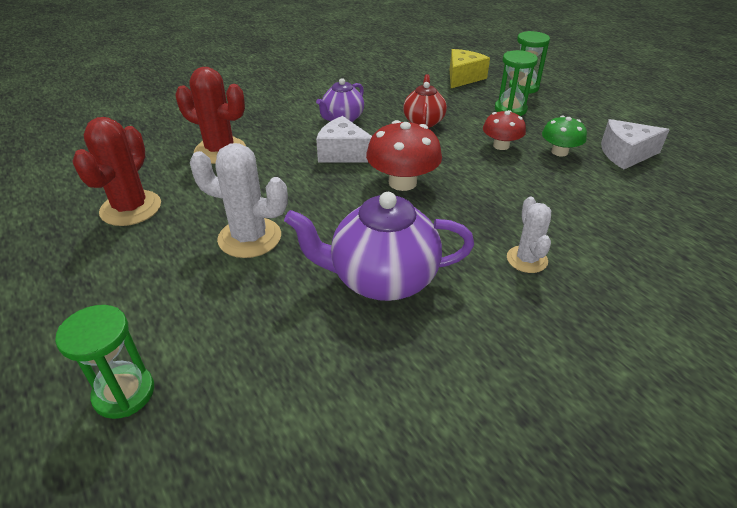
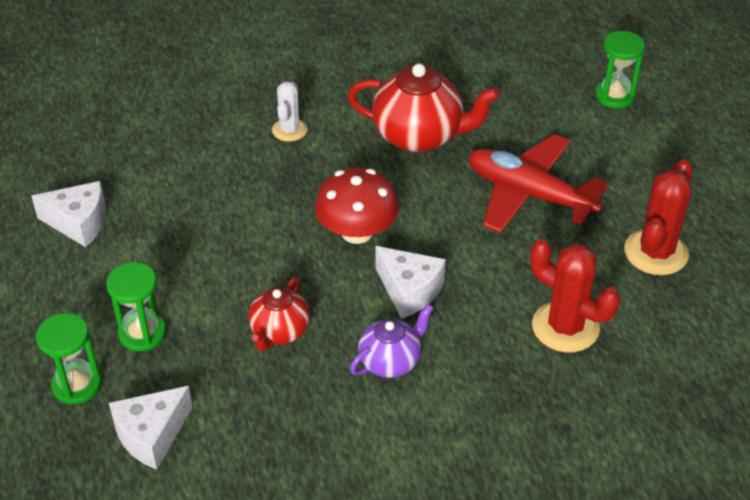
camera: 165 degrees left, 5 degrees up
(249, 238) = (529, 194): white cactus -> red plane
(382, 279) = (419, 136): purple teapot -> red teapot
(463, 78) = (151, 435): yellow cheese -> white cheese
(501, 145) = (209, 265): red mushroom -> none
(559, 152) = (149, 241): green mushroom -> none

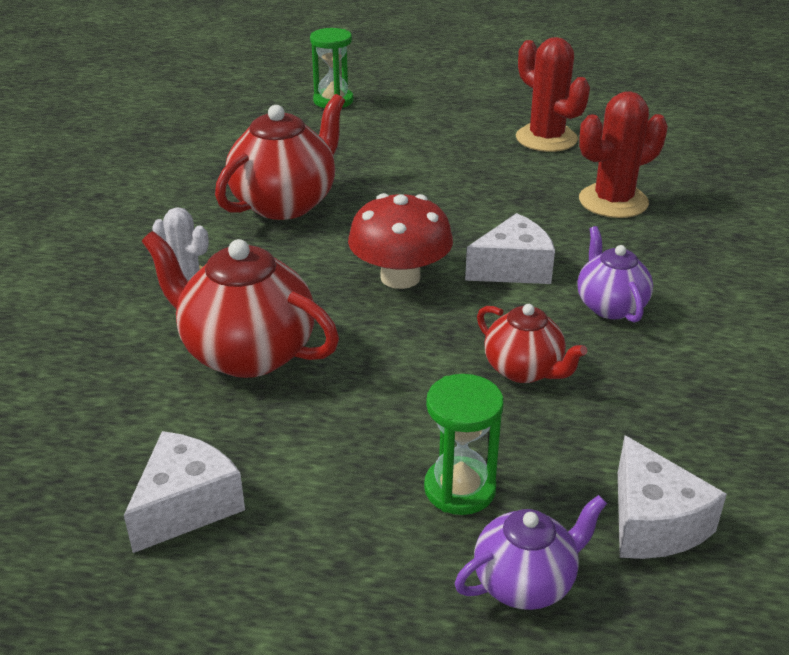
camera: 65 degrees left, 10 degrees down
(77, 385) = (525, 582): green hourglass -> purple teapot
(225, 191) = (246, 353): none -> red teapot
(529, 194) = (426, 171): red plane -> none

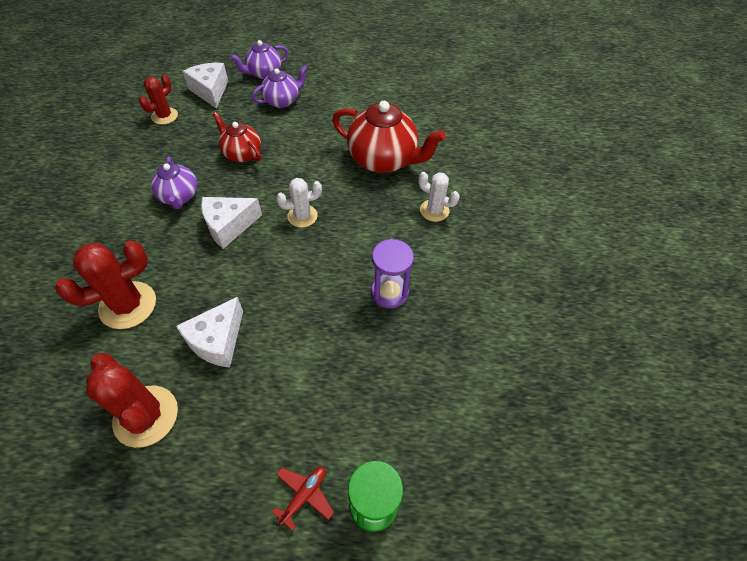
camera: 175 degrees right, 20 degrees up
(186, 506) = (388, 93): white cheese -> white cheese (217, 341)
(285, 203) = (389, 292): red teapot -> purple hourglass
(391, 105) = (304, 495): none -> red plane
(400, 277) = (302, 216): red mushroom -> white cactus
(459, 489) = (282, 101): green hourglass -> purple teapot
(729, 454) = (164, 116): none -> red cactus

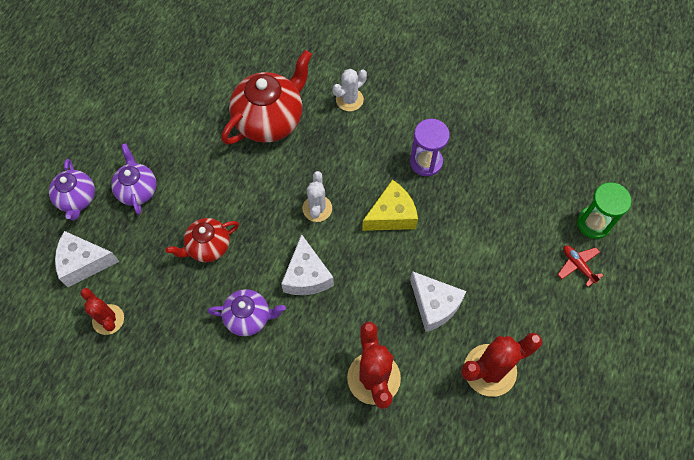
camera: 70 degrees left, 10 degrees up
(314, 277) = (391, 215): none -> yellow cheese

